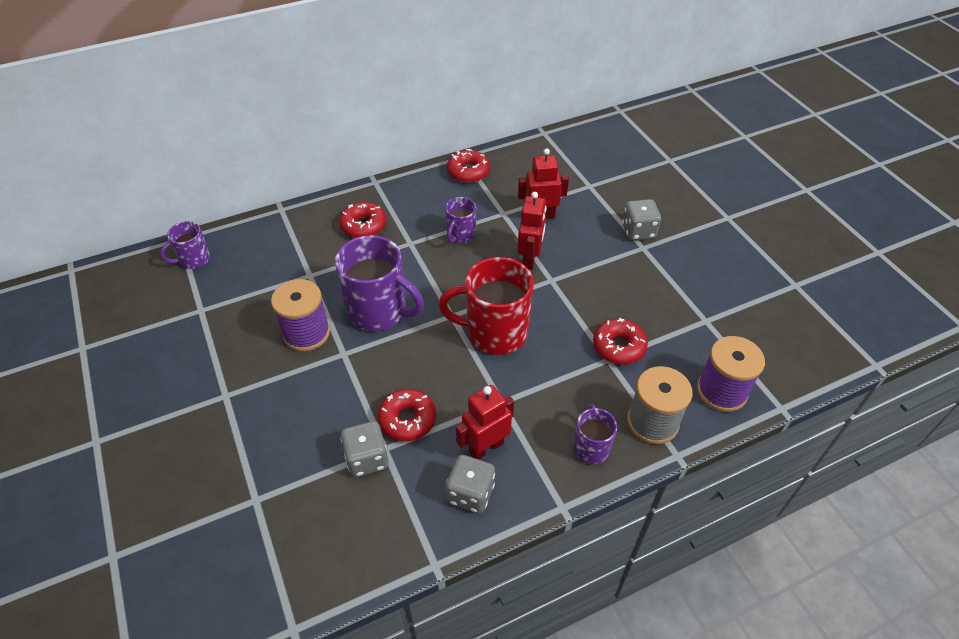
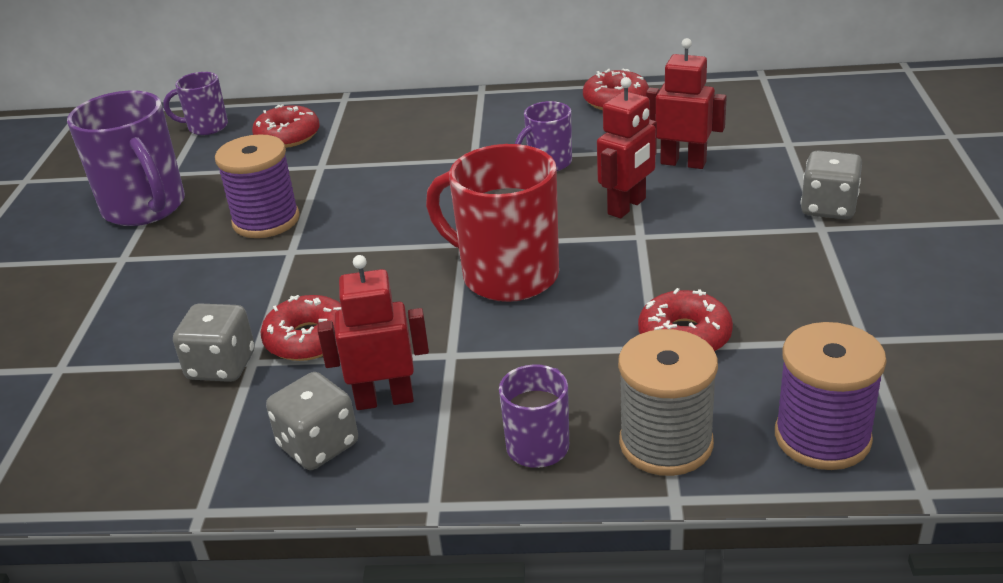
camera: 30 degrees right, 15 degrees down
(363, 225) = (429, 131): red donut -> red donut (288, 136)
(379, 311) = (372, 219): purple mug -> purple mug (145, 208)

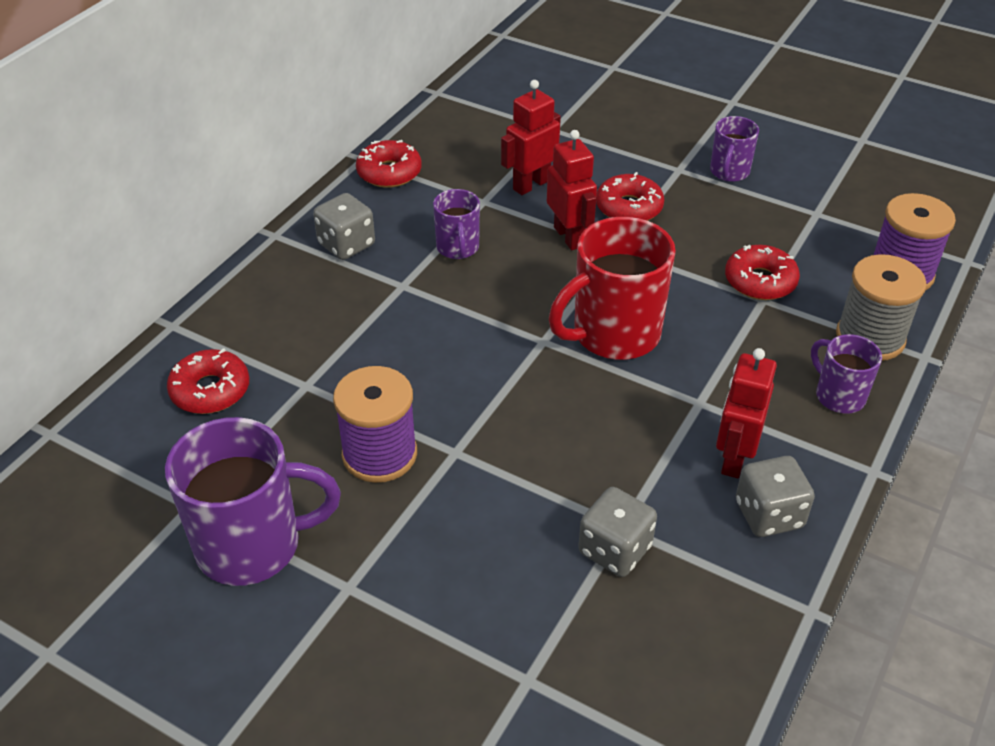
camera: 65 degrees left, 10 degrees up
(206, 127) = (105, 449): purple mug -> purple mug (729, 172)
(308, 339) = (615, 480): red donut -> red donut (629, 207)
(828, 207) = (656, 155): grey dice -> grey dice (346, 245)

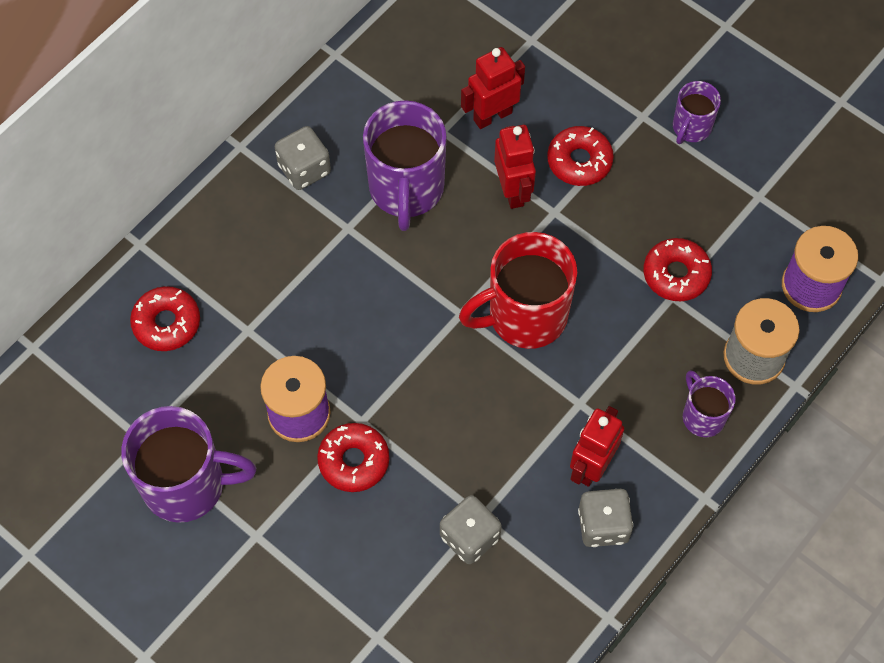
camera: 10 degrees right, 20 degrees up
(389, 172) = (358, 78): red donut -> red donut (354, 461)
(458, 248) = (406, 189): purple mug -> purple mug, size x1.87

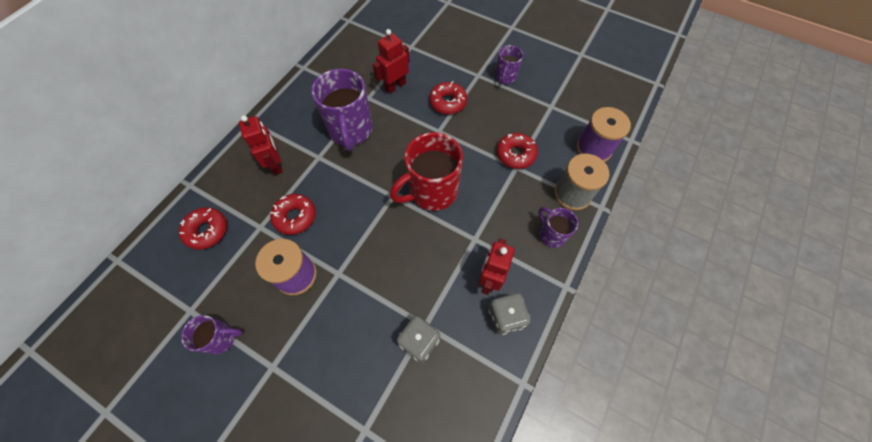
camera: 10 degrees left, 0 degrees up
(187, 485) = (222, 338): purple mug -> purple mug, size x0.54
(304, 169) = (289, 128): grey dice -> none
(354, 461) = (335, 301): red donut -> red donut (295, 217)
(513, 191) = (413, 123): red robot -> red robot (276, 164)

